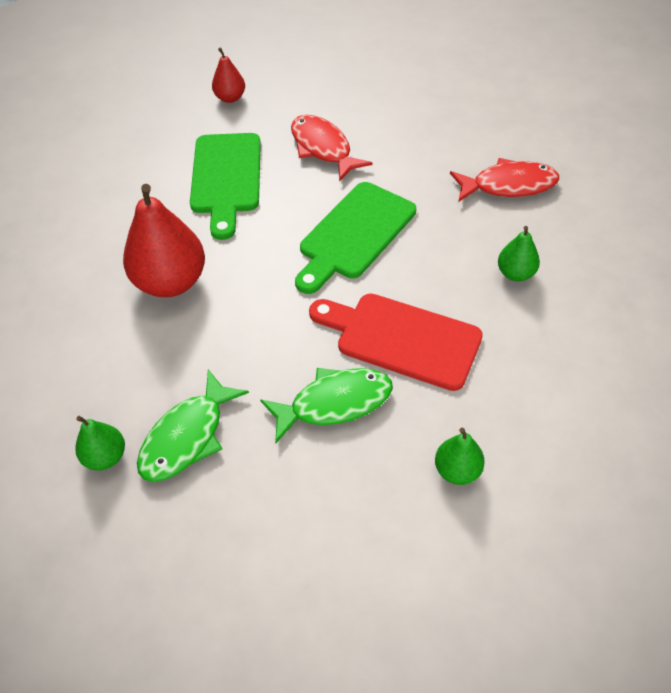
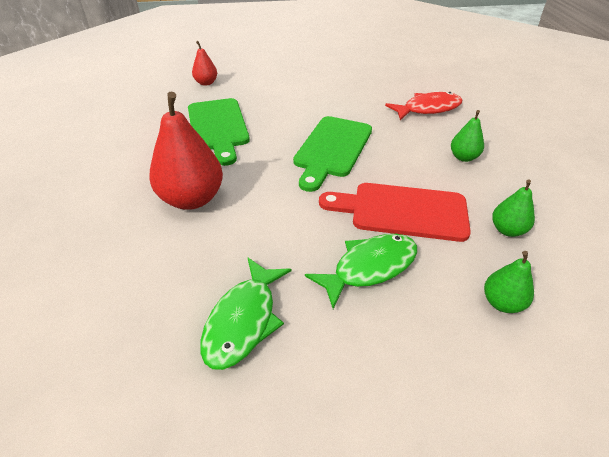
camera: 15 degrees left, 10 degrees down
(105, 457) = (163, 355): green pear -> green pear (507, 230)
(323, 148) = (286, 103): red fish -> none

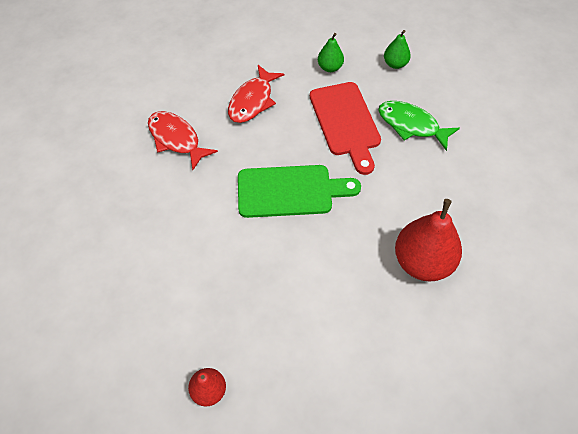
camera: 115 degrees left, 15 degrees up
(218, 127) = (306, 308): green cutting board -> none
(244, 320) = (495, 170): green fish -> none
(463, 157) = (253, 101): green pear -> red fish

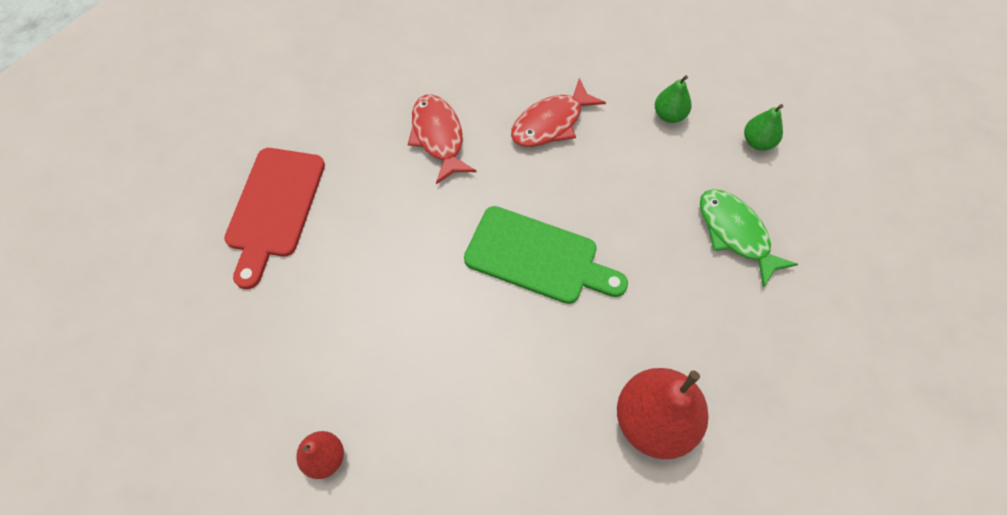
camera: 25 degrees right, 5 degrees up
(345, 122) = (651, 196): red cutting board -> red cutting board (274, 208)

